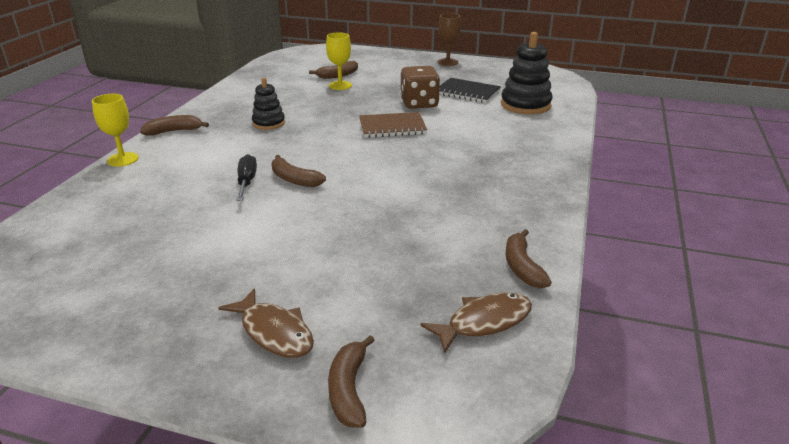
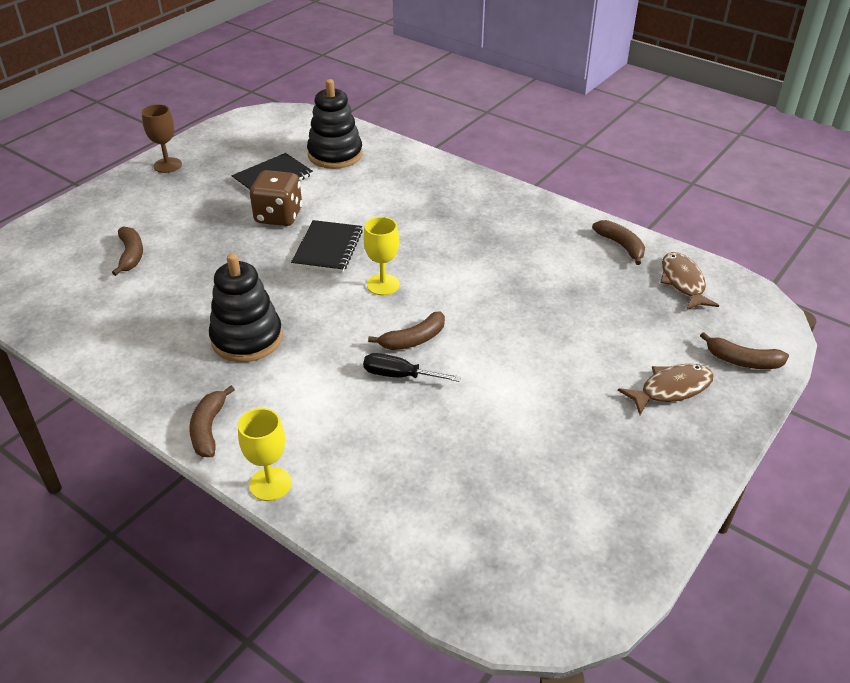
camera: 70 degrees left, 10 degrees up
(268, 123) = (247, 338): black stacking toy -> black stacking toy, size x1.64
(340, 85) = (169, 260): yellow goblet -> yellow goblet (383, 285)
(392, 127) = (328, 248): brown notebook -> black notebook
(522, 267) = (621, 246): brown banana -> brown banana turned 135 degrees counterclockwise

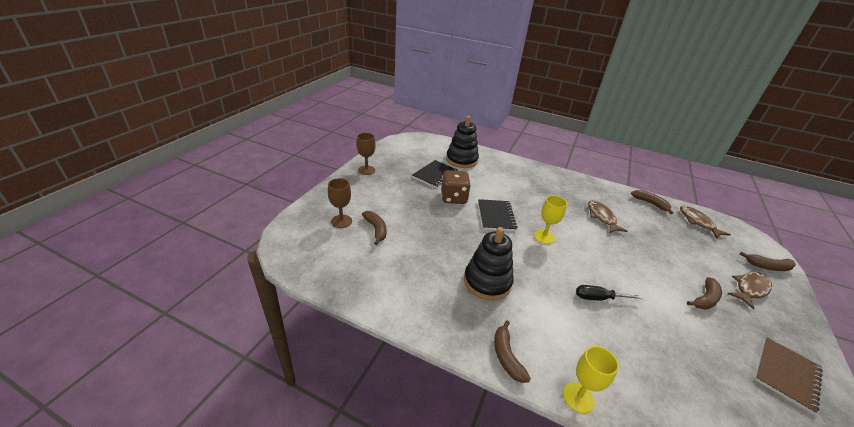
camera: 15 degrees left, 5 degrees down
(88, 240) = (341, 221): none -> brown goblet
(413, 340) = (588, 272): brown banana -> brown banana (705, 299)
(508, 262) = (601, 217): none -> brown fish
(606, 501) = (786, 375): none -> brown notebook

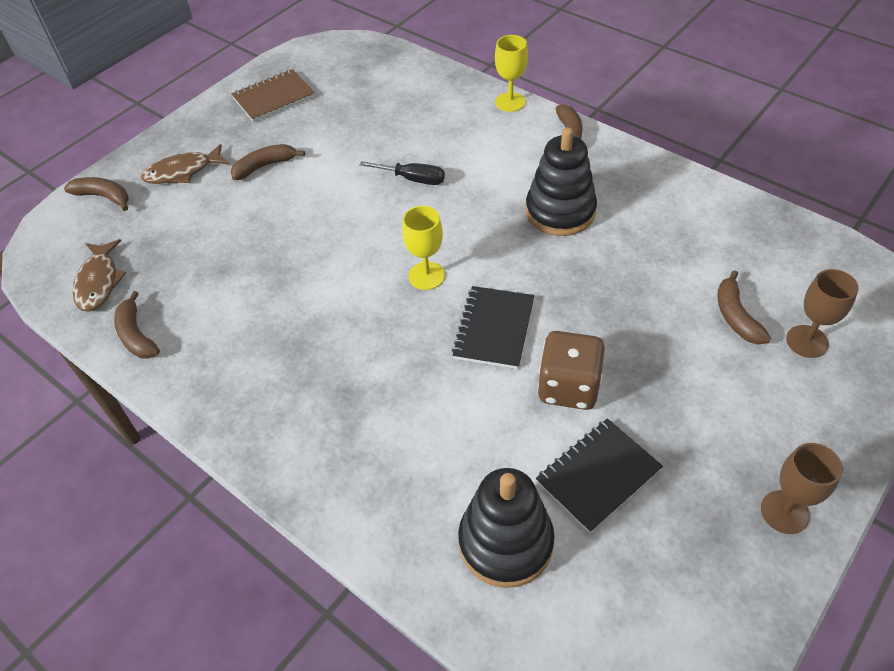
camera: 160 degrees left, 15 degrees up
(601, 217) = (279, 309): brown fish -> none

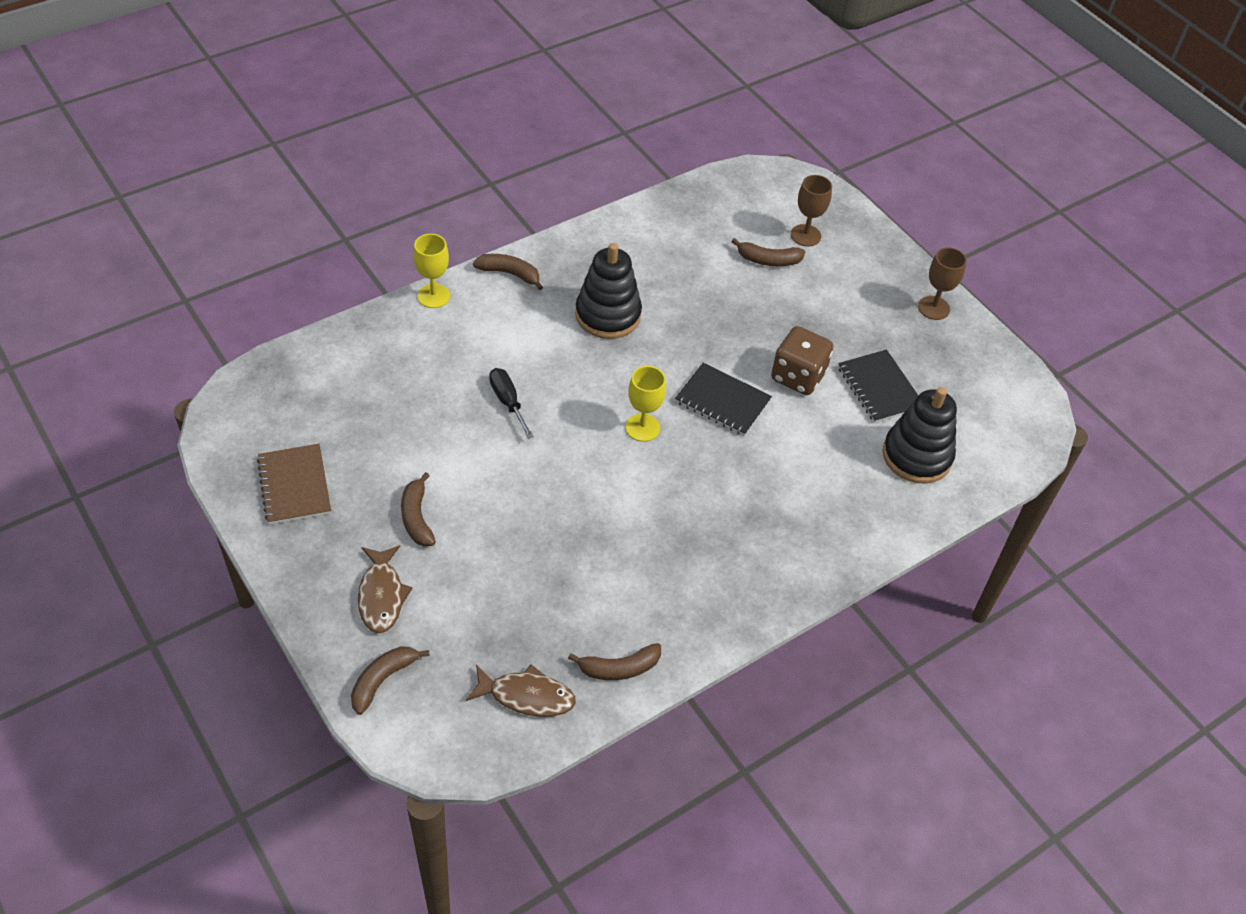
camera: 80 degrees left, 0 degrees up
(413, 179) = (508, 402): black screwdriver -> black screwdriver turned 60 degrees counterclockwise

